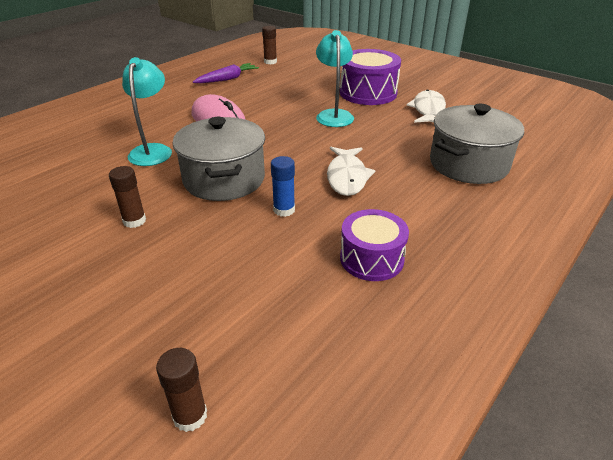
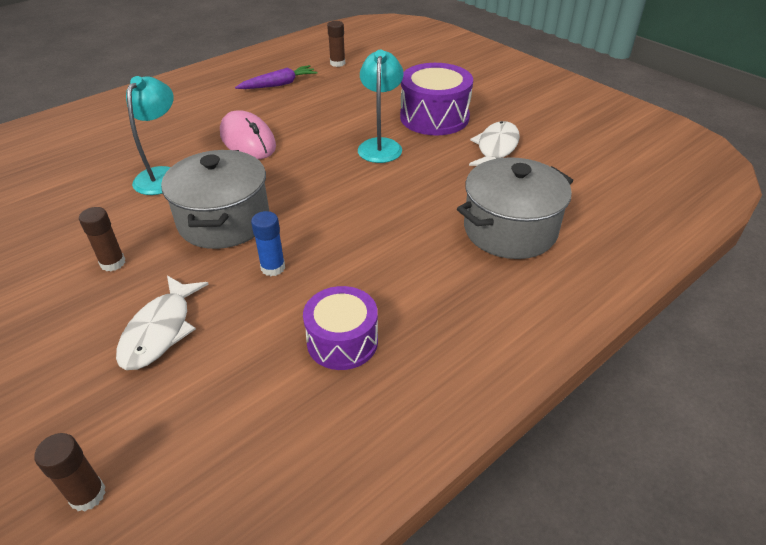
camera: 10 degrees right, 5 degrees up
(347, 177) = (360, 232): white fish -> white fish (160, 331)

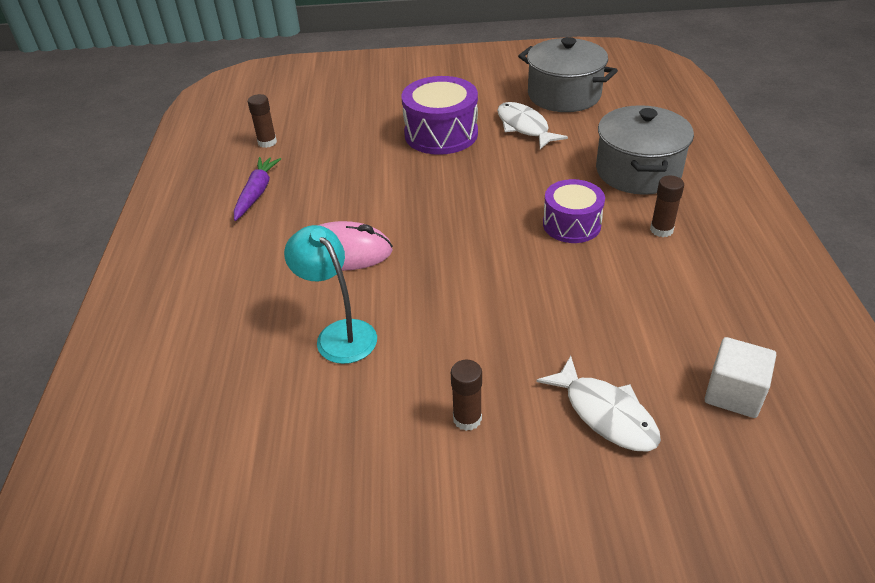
camera: 50 degrees left, 0 degrees up
(87, 495) = (786, 522): brown glue stick -> brown glue stick (661, 230)
(224, 221) = (471, 317): grey pot -> grey pot (564, 95)
(237, 402) = (733, 393): none -> white cube
(273, 268) = (574, 311): blue glue stick -> none
(342, 341) = (702, 308): purple drum -> purple drum (571, 224)
(380, 145) = (451, 179): turquoise lamp -> none

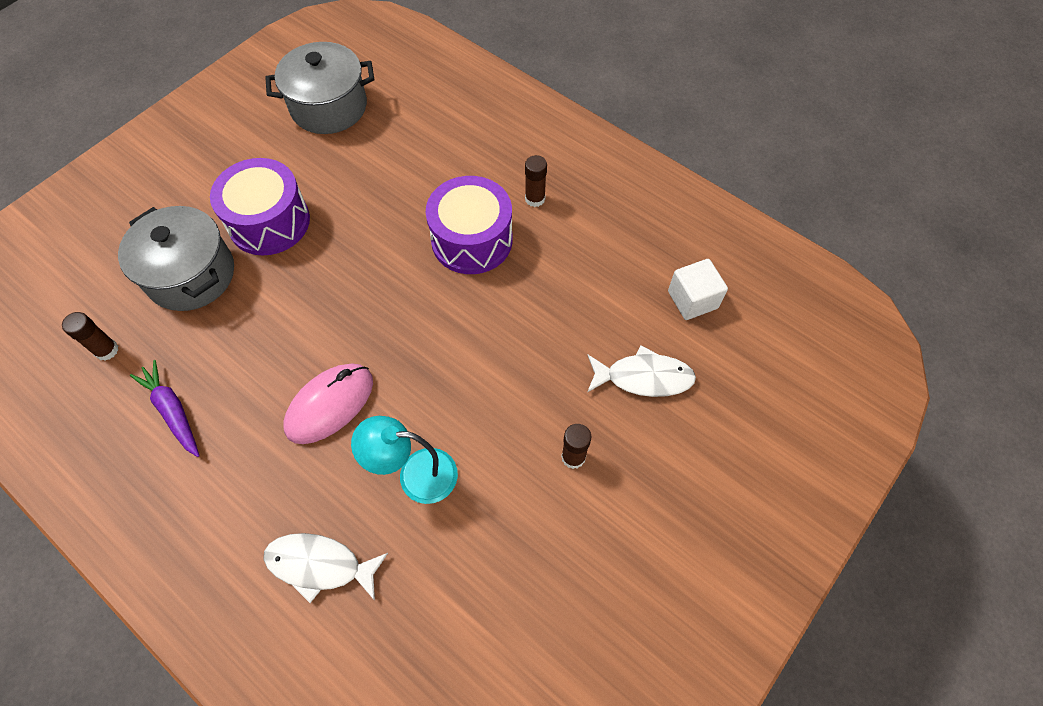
camera: 50 degrees left, 20 degrees up
(524, 127) = (333, 165): white fish -> white fish (320, 565)
(571, 224) = (472, 240): purple drum -> purple drum, size x1.50
(638, 171) = (467, 153): grey pot -> grey pot (191, 275)

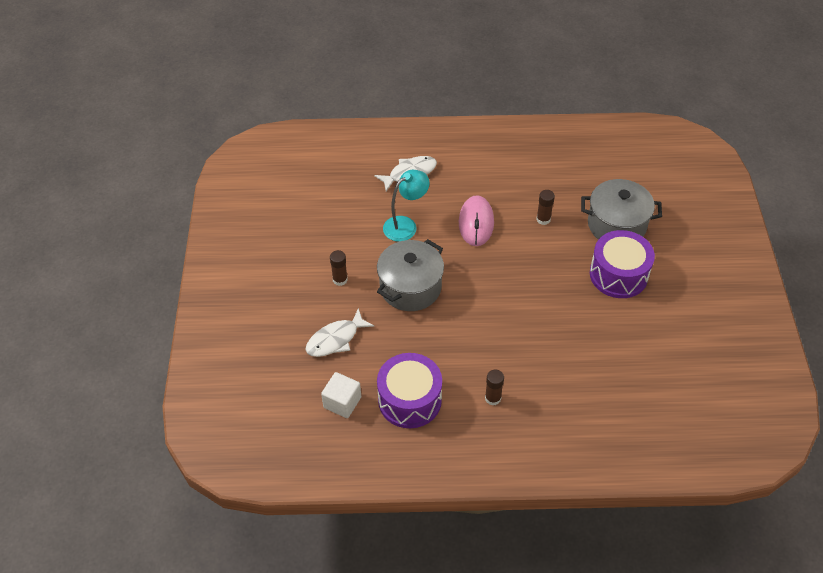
camera: 140 degrees right, 10 degrees down
(107, 350) = (603, 173): brown glue stick -> brown glue stick (543, 219)
(173, 411) = (540, 175): purple carrot -> none
(329, 107) = (687, 363): grey pot -> grey pot (410, 287)
(472, 240) = (501, 345): purple drum -> purple drum (409, 400)

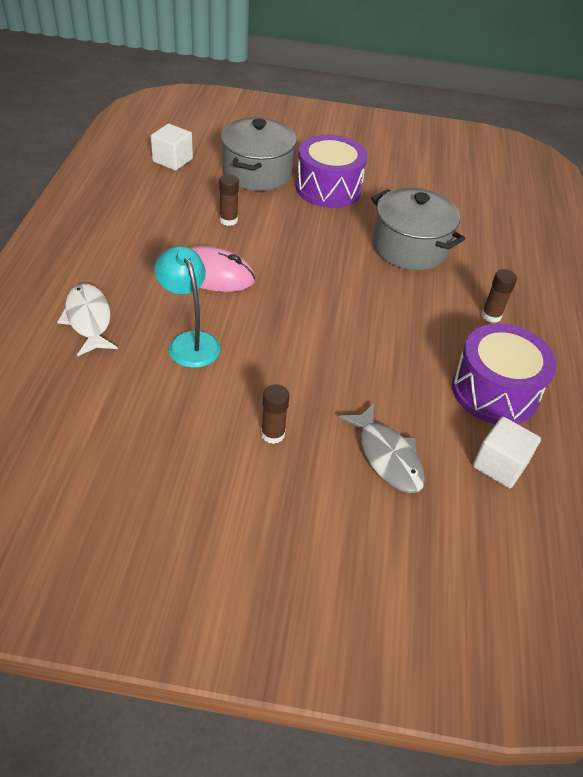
camera: 85 degrees left, 5 degrees down
(335, 339) = (387, 456): white fish -> grey fish
(410, 287) = (307, 357): grey pot -> grey pot (409, 248)
(606, 171) = (172, 160): none -> white cube

